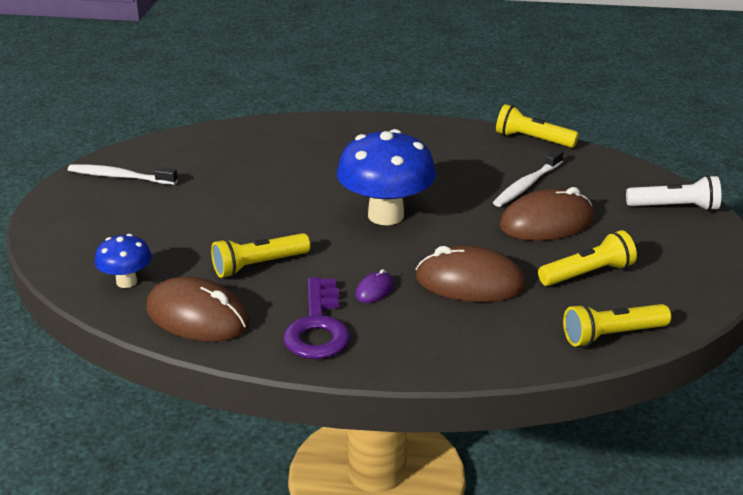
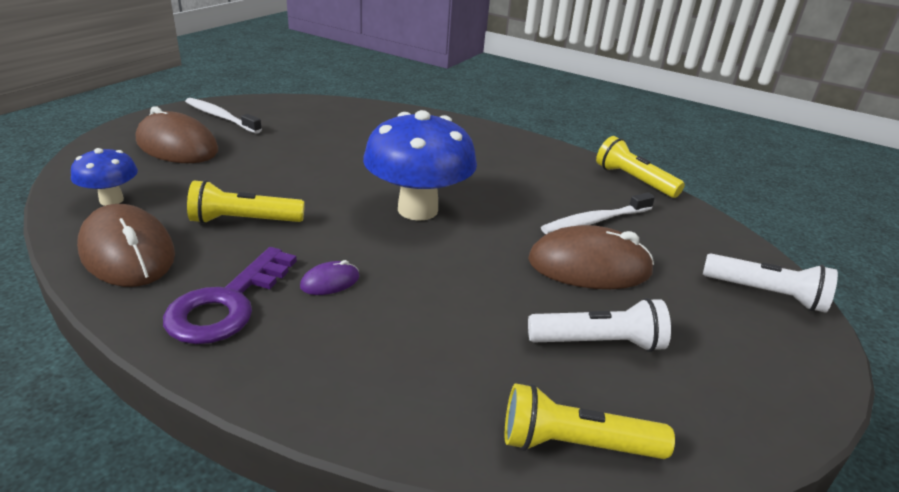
camera: 20 degrees right, 0 degrees up
(470, 282) = (444, 306): brown mouse -> brown mouse (177, 146)
(587, 273) = (598, 343): yellow flashlight -> white flashlight

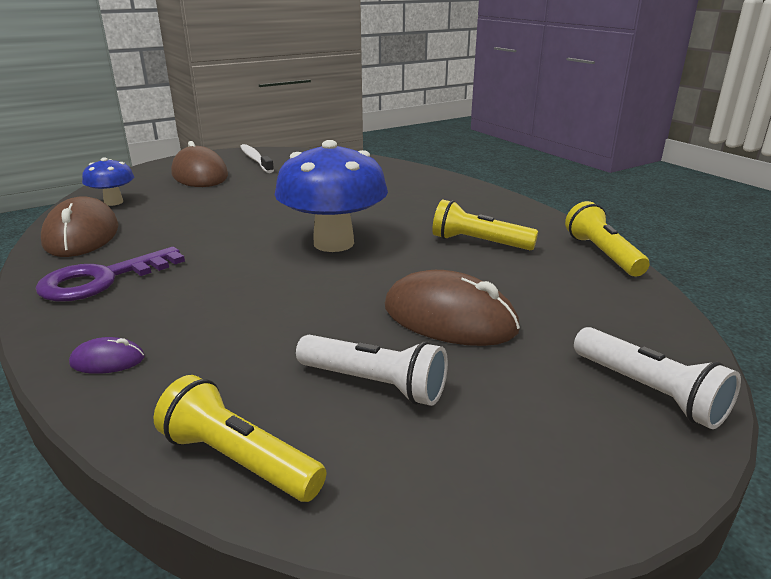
camera: 30 degrees right, 5 degrees down
(244, 221) = (184, 229): yellow flashlight -> yellow flashlight (479, 243)
(330, 282) = (193, 281): purple mouse -> purple mouse (107, 360)
(595, 221) = (507, 282): white toothbrush -> none

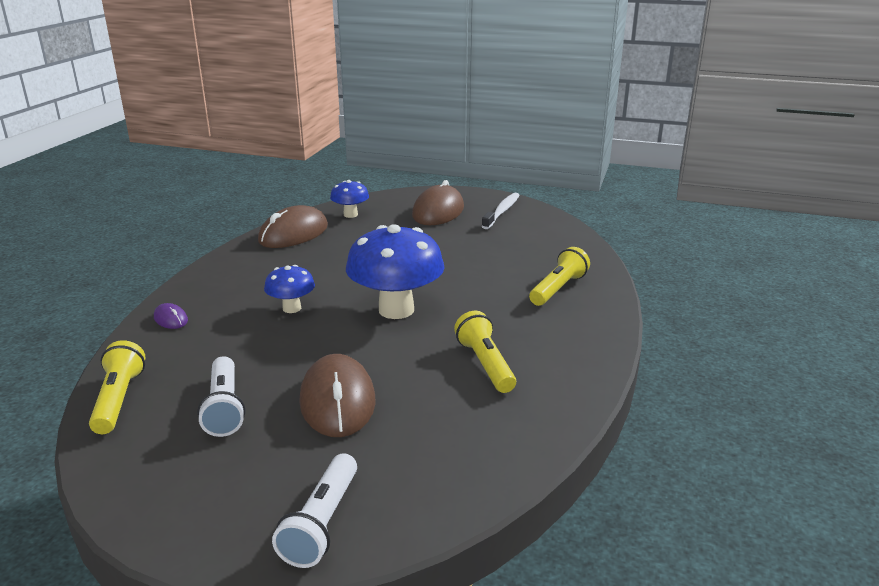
camera: 50 degrees right, 0 degrees up
(102, 280) = (249, 270): purple key -> none
(235, 284) = (292, 308): none -> blue mushroom
(602, 254) = (553, 431): yellow flashlight -> yellow flashlight (558, 289)

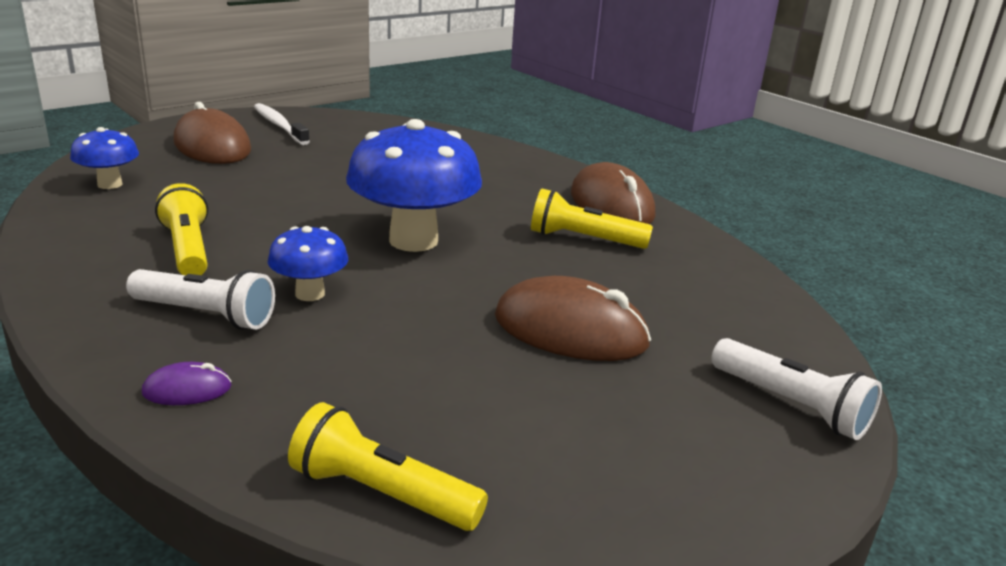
camera: 60 degrees left, 0 degrees up
(224, 408) = (506, 406): white flashlight -> white flashlight (205, 315)
(293, 234) = (86, 230): brown mouse -> brown mouse (611, 205)
(558, 289) = (486, 166): yellow flashlight -> yellow flashlight (188, 249)

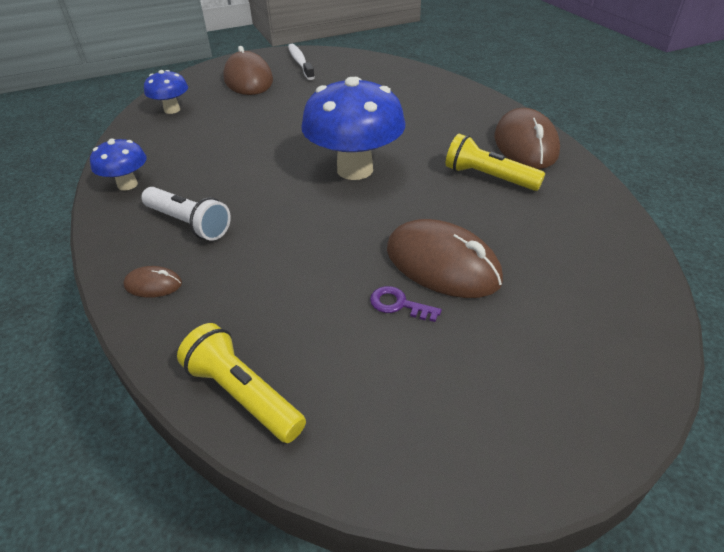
camera: 20 degrees right, 15 degrees up
(187, 389) = (153, 285): purple mouse -> brown mouse
(188, 249) = (199, 167): yellow flashlight -> none
(310, 294) = (263, 212): blue mushroom -> blue mushroom (127, 185)
(537, 375) = (398, 304): none -> purple key
(791, 405) = (604, 363): white flashlight -> none

